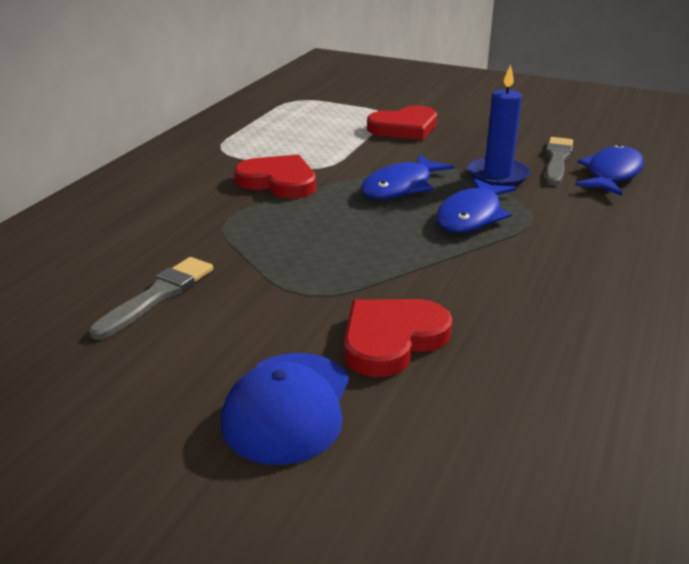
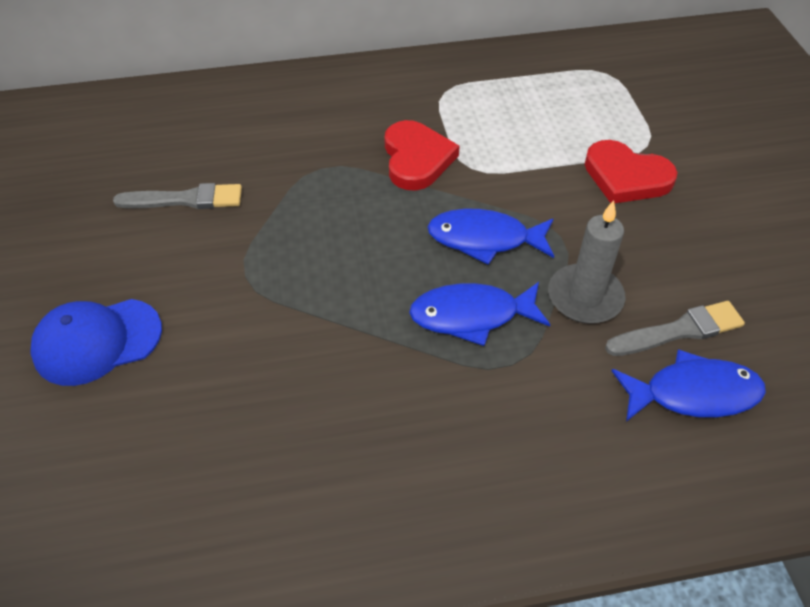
camera: 55 degrees right, 20 degrees up
(392, 340) = (216, 358): red heart -> none
(497, 175) = (585, 297): blue candle -> grey candle

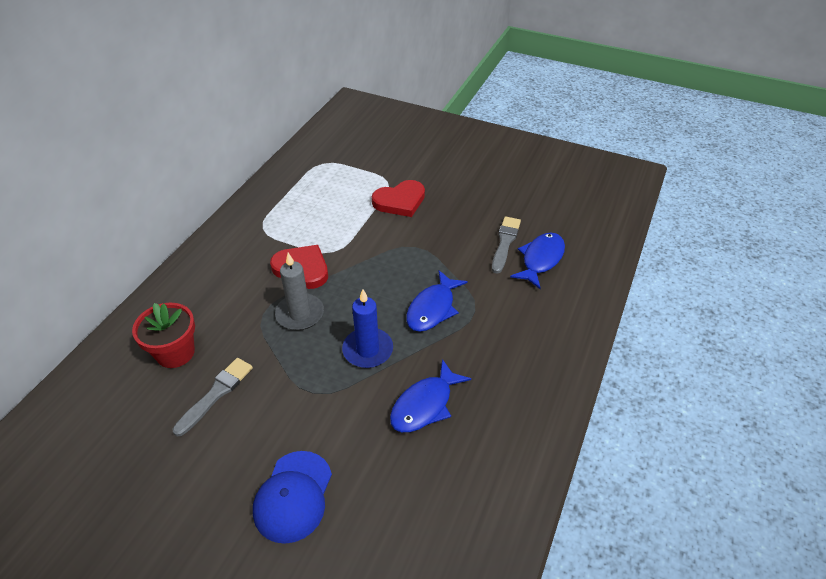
camera: 55 degrees left, 5 degrees down
(214, 138) = (175, 353): none -> red flower pot
(346, 289) = (368, 350): none -> blue candle
(484, 239) = (388, 275): blue fish -> blue fish (425, 405)
(585, 297) = (459, 261): grey candle -> grey candle (300, 314)

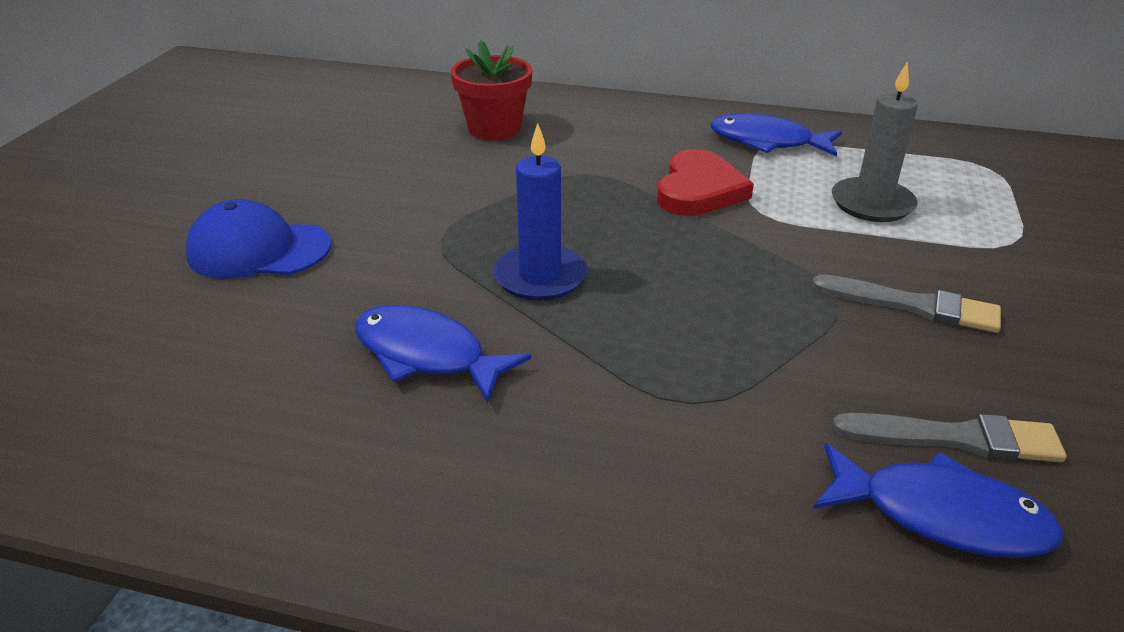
camera: 80 degrees right, 10 degrees down
(216, 394) = (430, 166): grey brush -> grey brush (913, 306)
(300, 314) = (597, 203): grey candle -> grey candle (872, 204)
(400, 201) = (963, 265): red heart -> none
(433, 308) = (671, 341): blue fish -> blue fish (767, 142)

